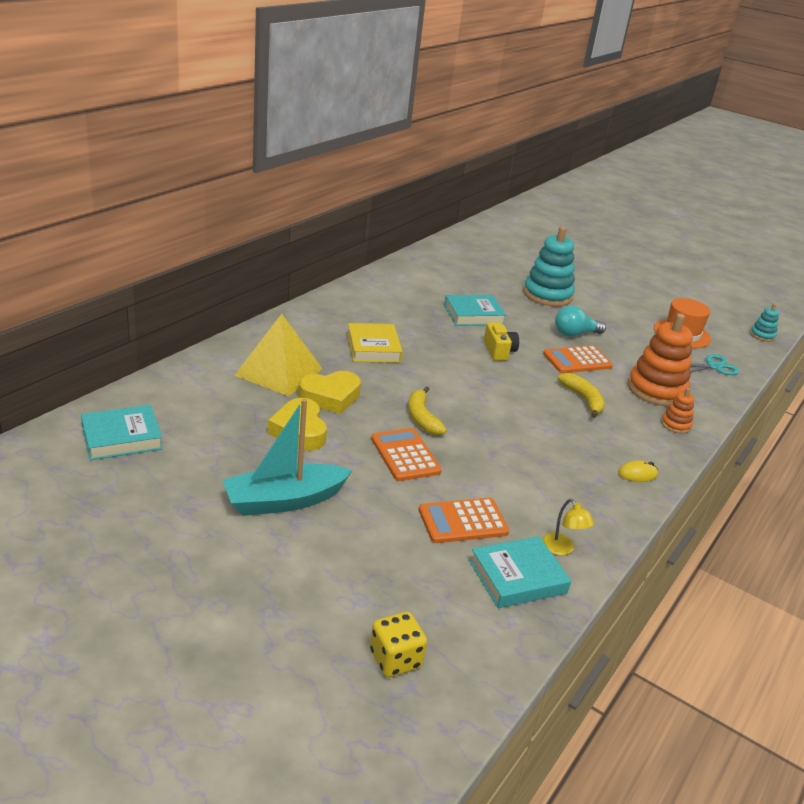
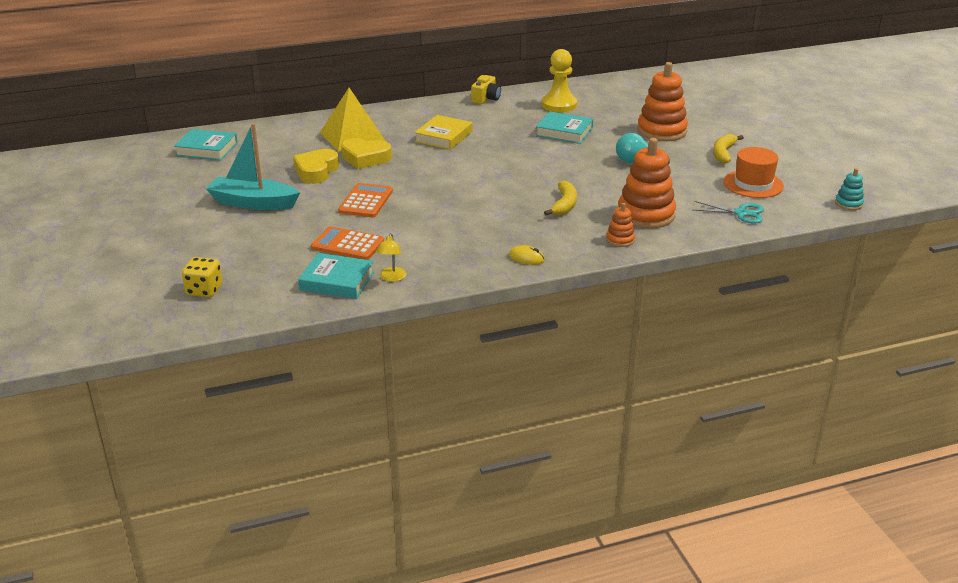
camera: 40 degrees right, 0 degrees up
(422, 418) = (412, 184): yellow banana -> yellow banana (723, 153)
(428, 284) = (559, 105): none -> yellow pawn
(499, 351) = (544, 159): yellow camera -> yellow camera (486, 98)
(547, 295) = (661, 131): turquoise stacking toy -> orange stacking toy
(577, 360) = (606, 180): orange calculator -> none

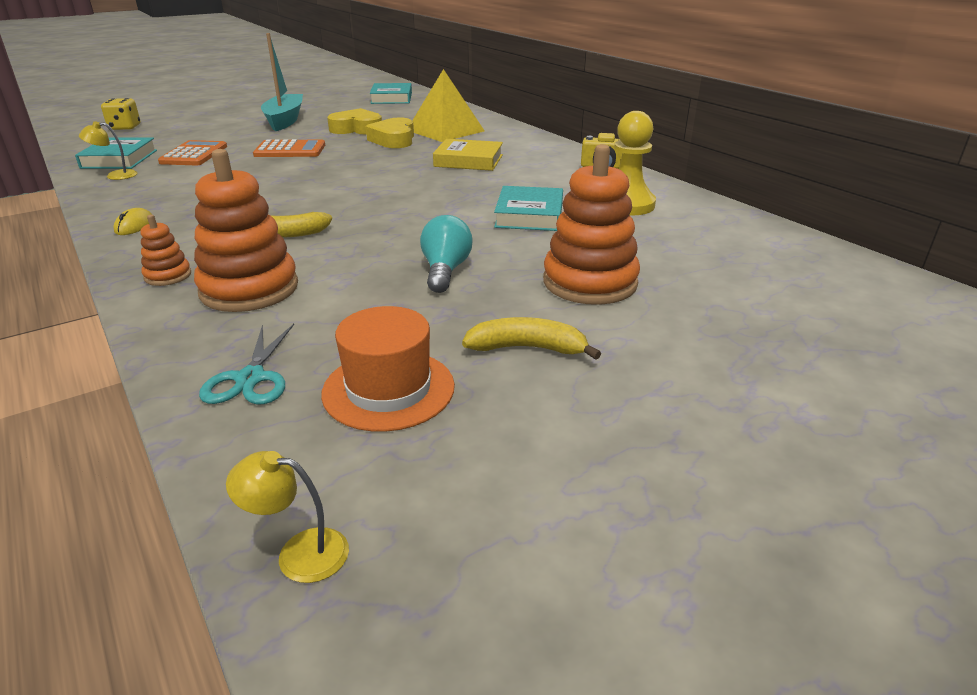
camera: 75 degrees right, 0 degrees up
(848, 204) = (299, 552): turquoise stacking toy -> yellow lamp

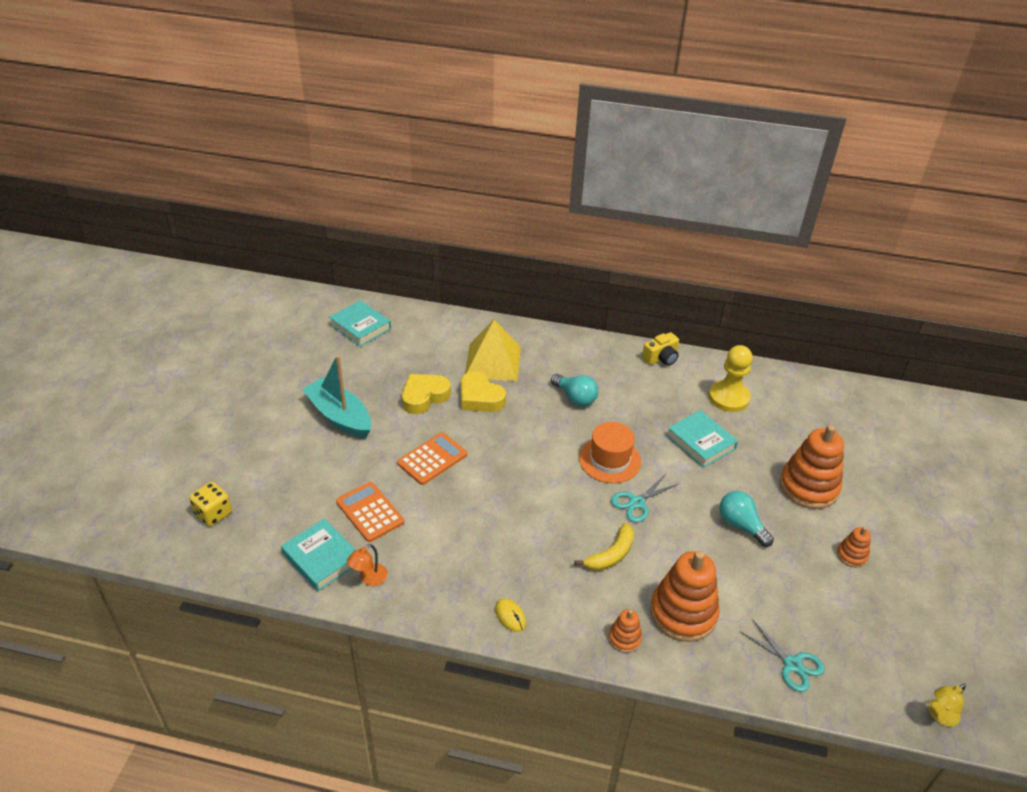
camera: 45 degrees left, 10 degrees up
(115, 175) = (369, 579): yellow lamp -> orange lamp
(380, 220) = (637, 502): none -> turquoise scissors
(388, 389) = (846, 623): orange hat -> orange hat (609, 460)
(468, 160) = (575, 397): yellow book -> turquoise light bulb
(527, 348) = (851, 555): yellow banana -> orange stacking toy

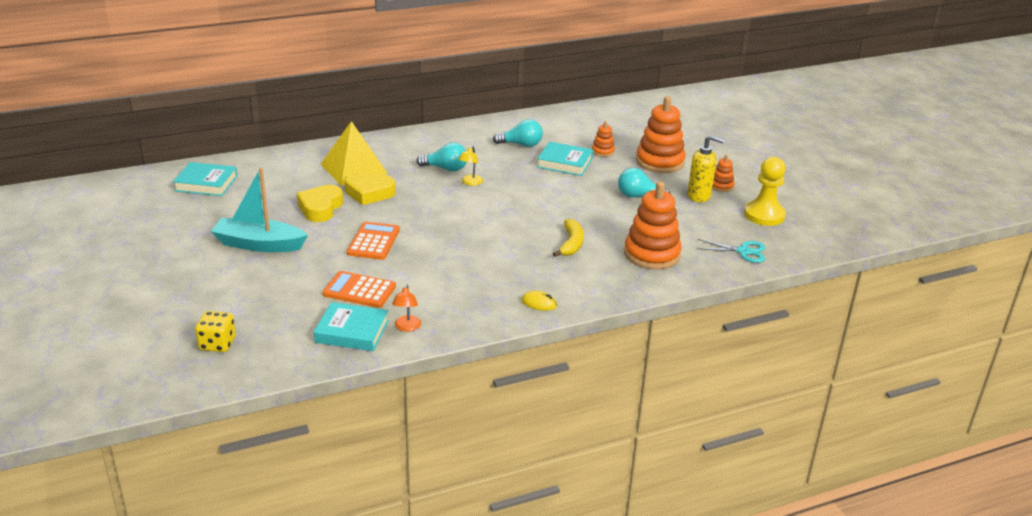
camera: 35 degrees left, 10 degrees down
(609, 460) = (512, 194): orange hat -> none
(624, 638) = (629, 282): orange stacking toy -> orange stacking toy (603, 151)
(637, 502) = (557, 210): turquoise scissors -> none
(661, 358) = (484, 126): yellow camera -> none
(676, 398) = (521, 144): none -> turquoise light bulb
(728, 398) = (557, 133): yellow pawn -> yellow pawn (764, 215)
(811, 557) = (699, 196): none -> yellow soap dispenser
(939, 716) = (845, 240): yellow lamp -> yellow lamp (470, 182)

